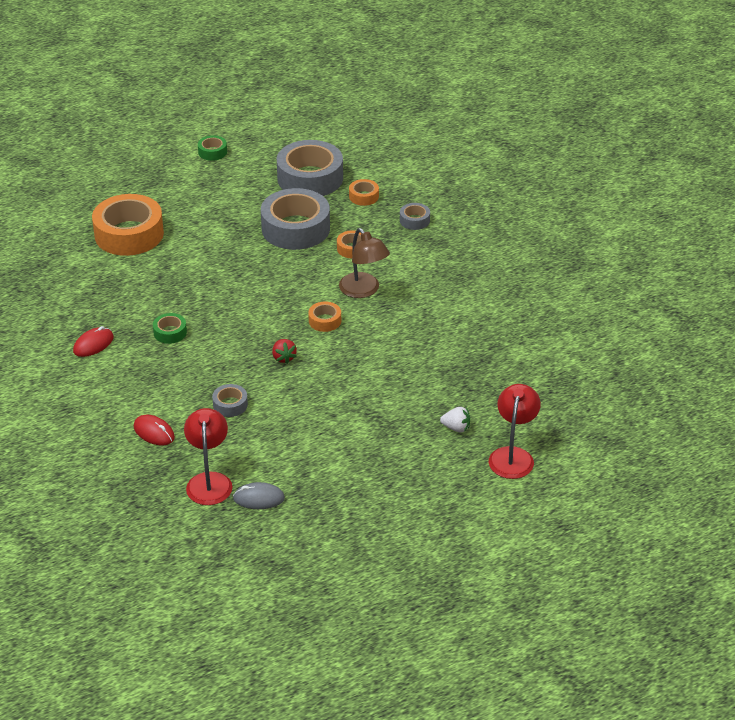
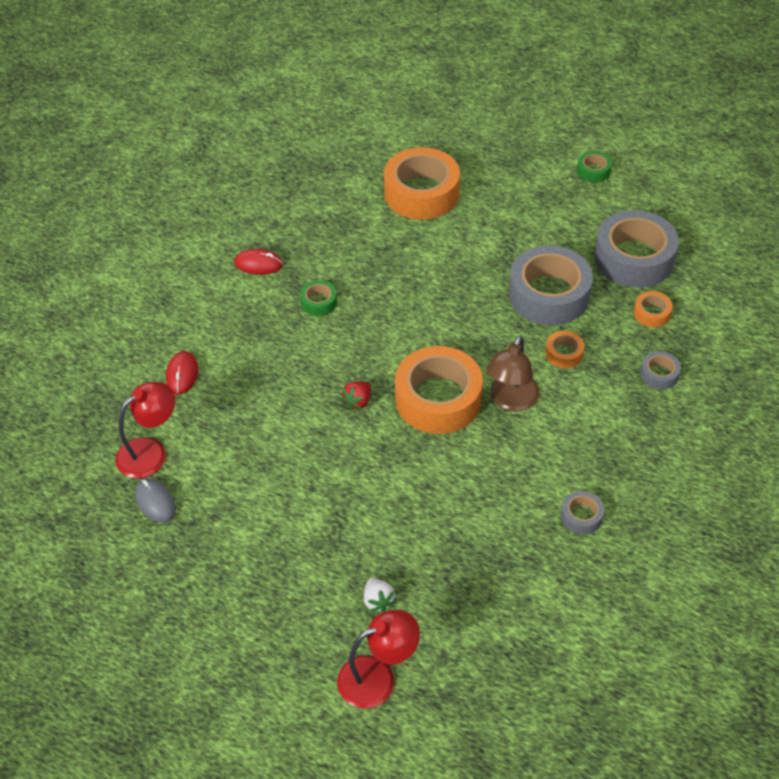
camera: 55 degrees right, 10 degrees up
(230, 405) = (261, 403): grey tape -> grey tape (581, 516)
(325, 321) = (438, 399): orange tape -> orange tape, size x2.24

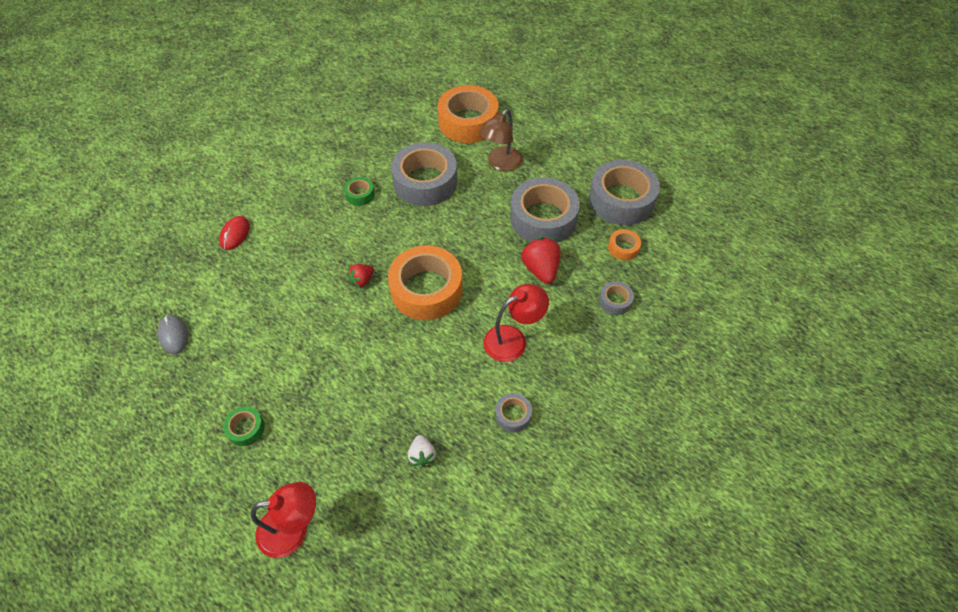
camera: 10 degrees right, 5 degrees up
(150, 452) = (186, 293): red lamp -> red lamp (513, 339)
(258, 264) = (325, 157): red mouse -> none
(378, 601) = (318, 458): white strawberry -> white strawberry (422, 455)
(393, 274) = (425, 182): none -> grey tape
(511, 401) = (485, 302): brown lamp -> brown lamp (501, 164)
(564, 353) = (540, 269): orange tape -> red strawberry
(593, 171) = (608, 125): green tape -> green tape (246, 428)

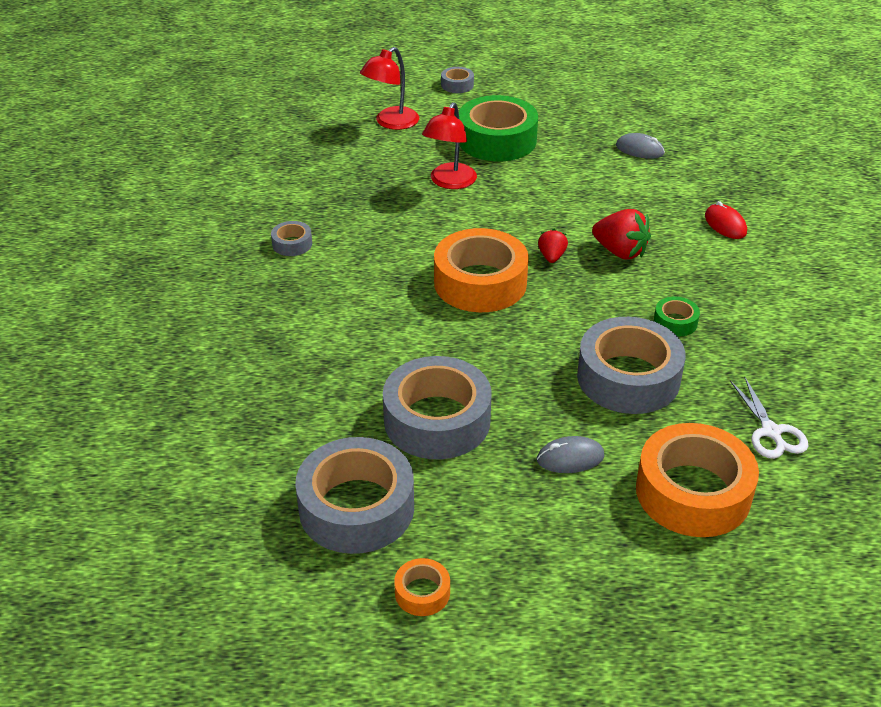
camera: 140 degrees right, 15 degrees down
(246, 428) = (497, 140): green tape -> green tape, size x2.24
(401, 123) = (771, 432): none -> white scissors
(422, 455) = (343, 189): white strawberry -> none
(501, 164) = (570, 458): brown lamp -> grey mouse
(513, 339) = (347, 291): red lamp -> red lamp (449, 182)
(540, 269) = (382, 364): red strawberry -> red strawberry (620, 252)
(615, 301) = (267, 379): grey tape -> grey tape (457, 85)
(623, 248) = (302, 443): orange tape -> orange tape (422, 593)

